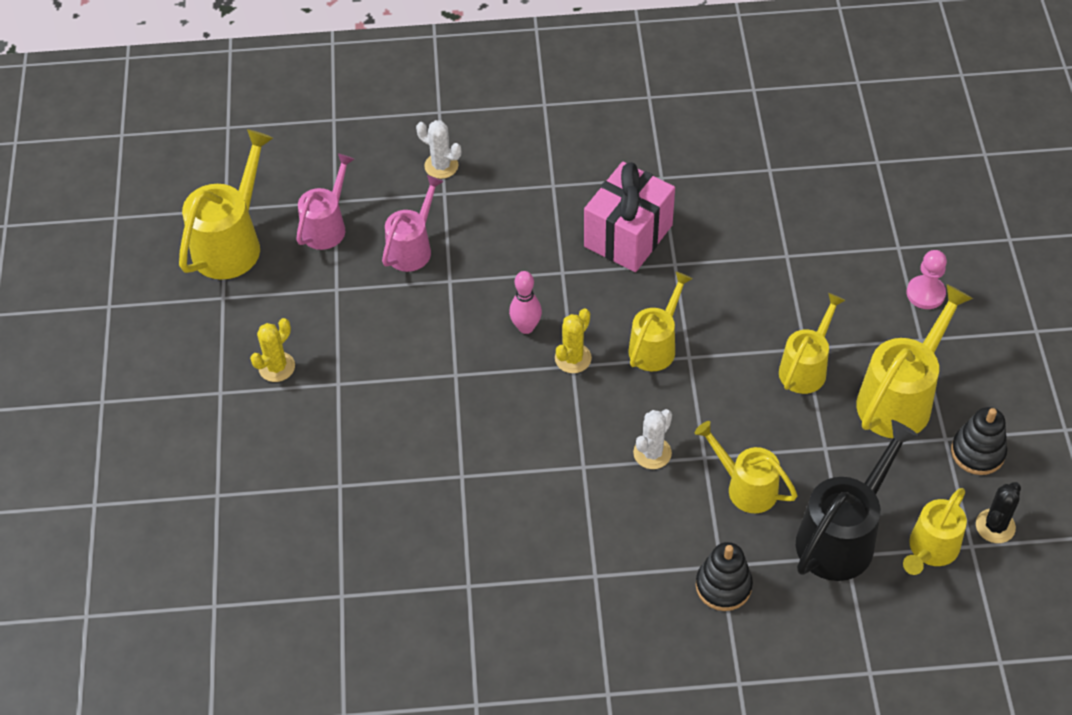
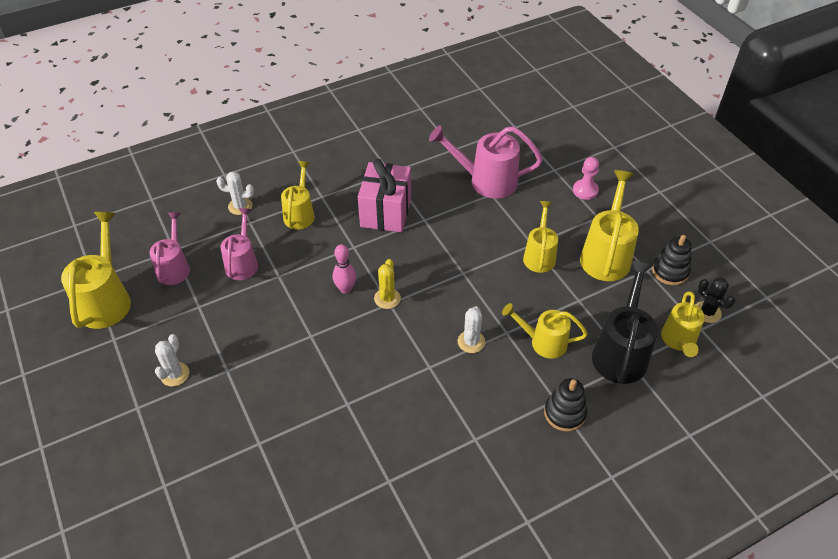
camera: 25 degrees left, 5 degrees down
(276, 367) = (175, 374): yellow cactus -> white cactus
(656, 345) = (438, 272): yellow watering can -> yellow watering can (300, 213)
(789, 233) = (486, 181): none -> pink watering can
(995, 526) = (707, 312): black cactus -> black cactus turned 45 degrees counterclockwise

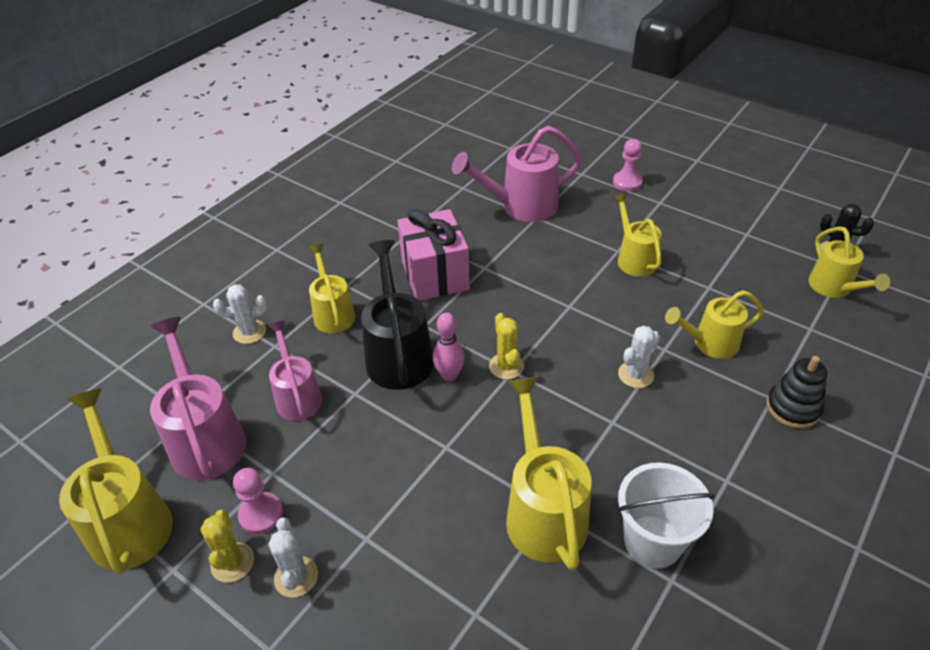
camera: 25 degrees left, 5 degrees down
(146, 350) = (232, 562): none -> yellow cactus
(174, 267) = (205, 437): pink watering can -> pink watering can, size x1.54
(177, 329) = (261, 514): none -> pink pawn
(395, 453) = (653, 541): none -> white bucket
(471, 342) = (635, 374): white cactus -> white cactus turned 60 degrees clockwise
(606, 254) = (697, 234): yellow watering can -> yellow watering can (542, 510)
(621, 351) = (791, 320): black watering can -> black watering can (398, 353)
(670, 271) = (769, 227): black stacking toy -> none

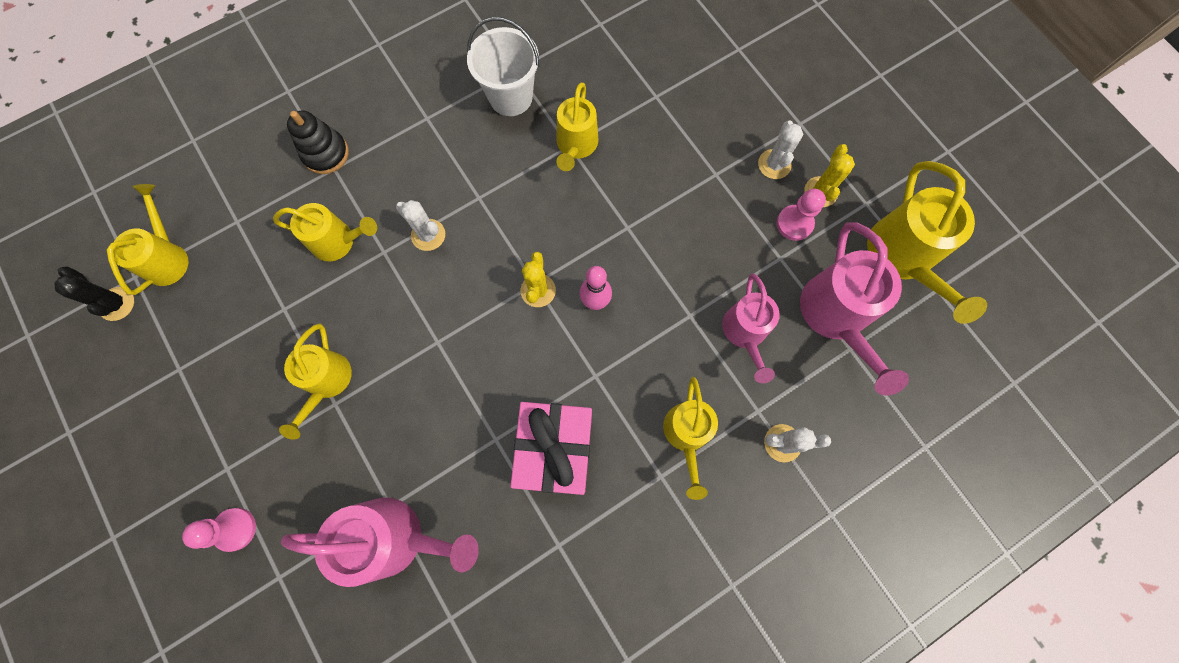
camera: 160 degrees left, 30 degrees up
(398, 353) = (635, 348): black watering can -> none
(542, 510) = (576, 146): yellow watering can -> yellow watering can, size x0.65
(635, 374) = (428, 235): white cactus -> white cactus turned 60 degrees clockwise

